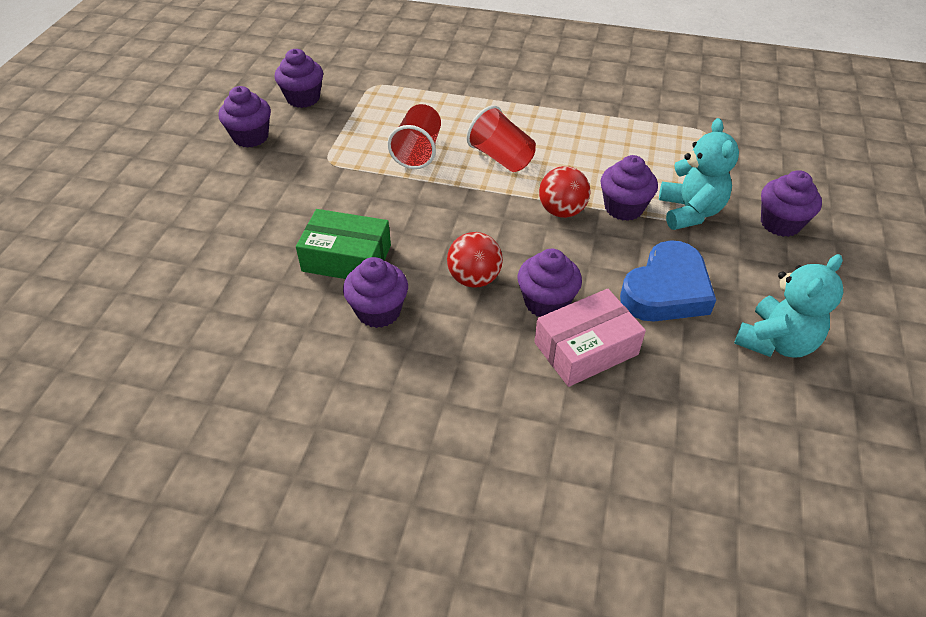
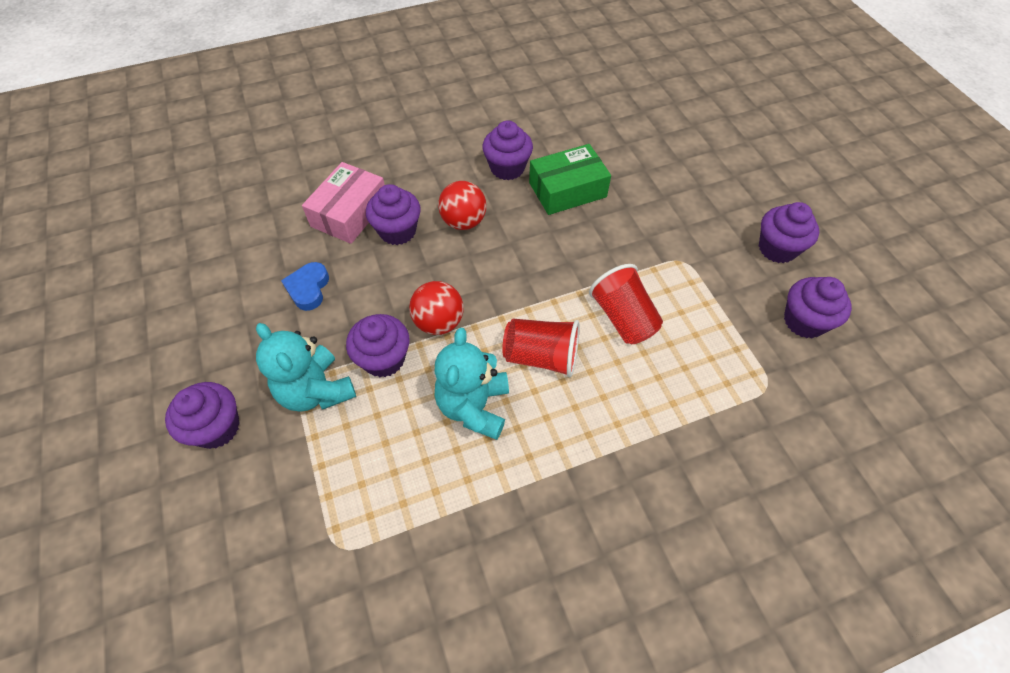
camera: 145 degrees right, 10 degrees up
(666, 290) = (308, 288): blue heart -> blue heart, size x0.56
(776, 342) = (206, 287): turquoise teddy bear -> turquoise teddy bear (474, 406)

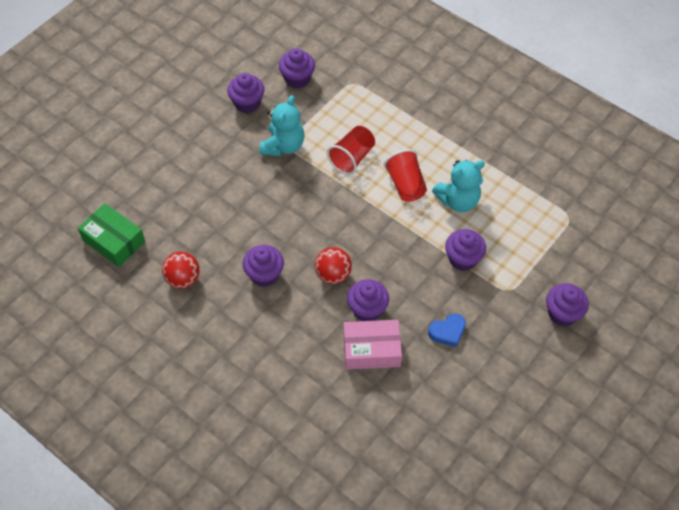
camera: 120 degrees left, 0 degrees up
(316, 391) = (506, 280): turquoise teddy bear -> turquoise teddy bear (283, 146)
(439, 322) = (419, 245): red ball -> red ball (183, 279)
(567, 190) = (264, 228): green box -> green box (114, 241)

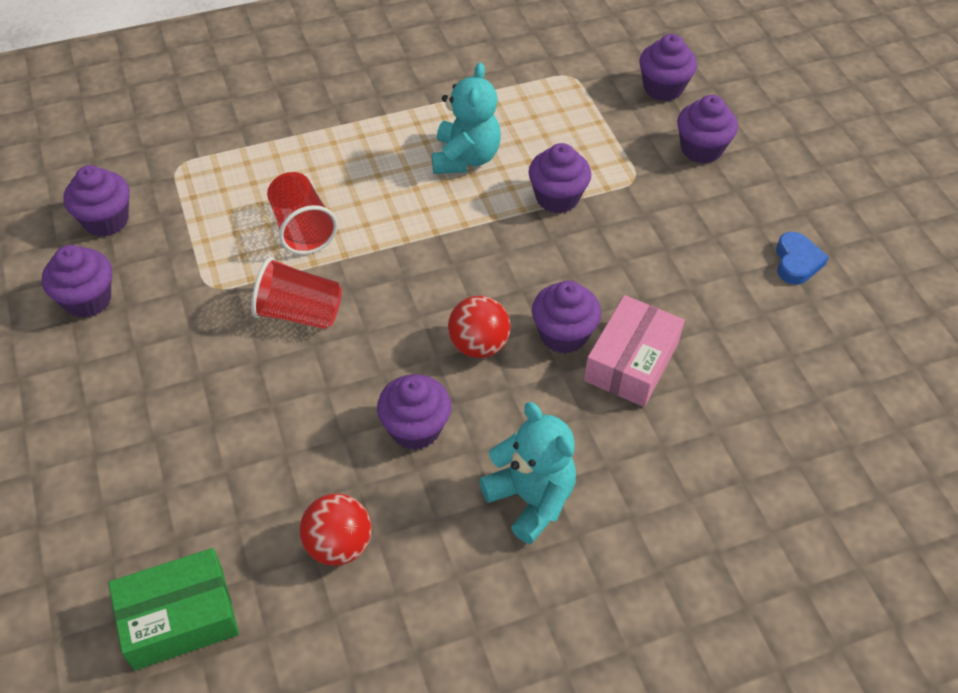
camera: 60 degrees left, 5 degrees down
(283, 146) = (208, 294): turquoise teddy bear -> turquoise teddy bear (530, 499)
(405, 185) = (396, 195): red cup -> red cup (299, 313)
(447, 331) = (656, 267): blue heart -> blue heart (796, 262)
(600, 269) = (663, 88): none -> purple cupcake

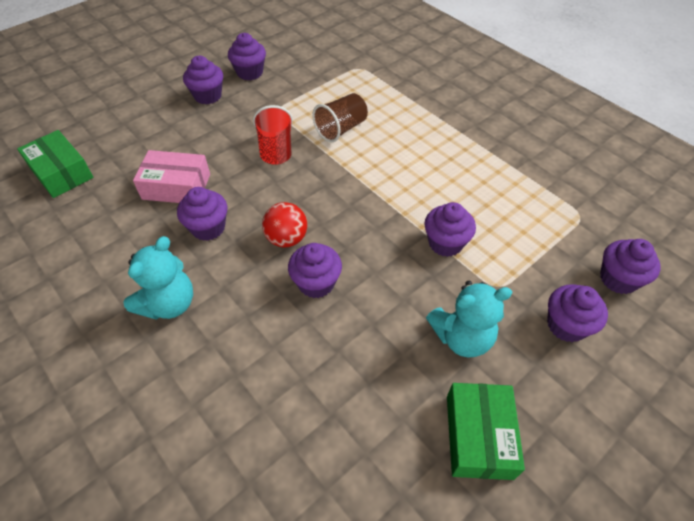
camera: 70 degrees right, 0 degrees up
(106, 220) = (305, 59): purple cupcake -> purple cupcake (208, 96)
(302, 228) = (341, 129): red cup -> brown cup
(338, 545) = (116, 219): red ball -> none
(465, 158) = (450, 182): turquoise teddy bear -> turquoise teddy bear (462, 337)
(631, 362) = (308, 332): pink box -> pink box (176, 186)
(796, 262) = (478, 436): blue heart -> green box

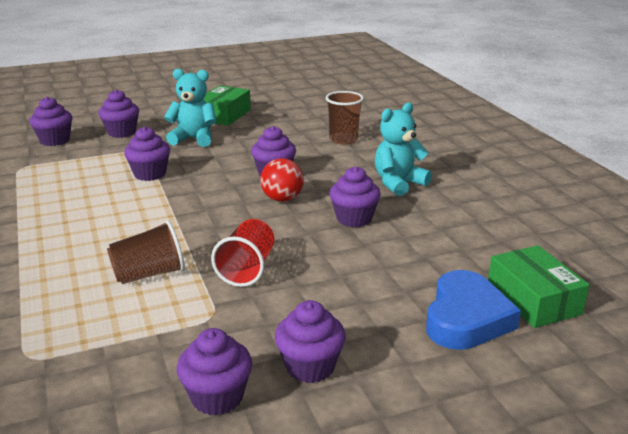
camera: 160 degrees left, 25 degrees down
(114, 146) = (466, 318): none -> blue heart
(176, 186) = (381, 256): pink box -> none
(259, 404) = (343, 139): none -> brown cup

